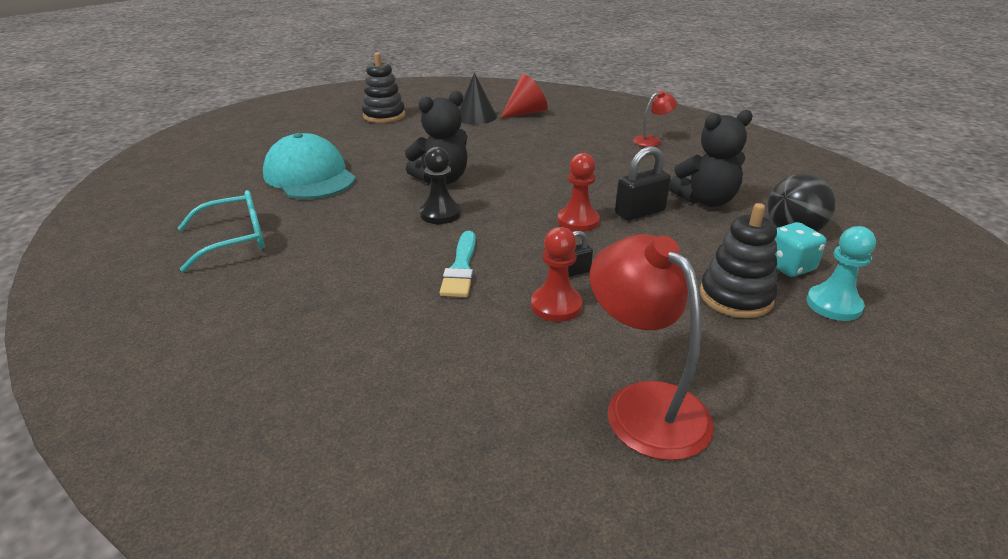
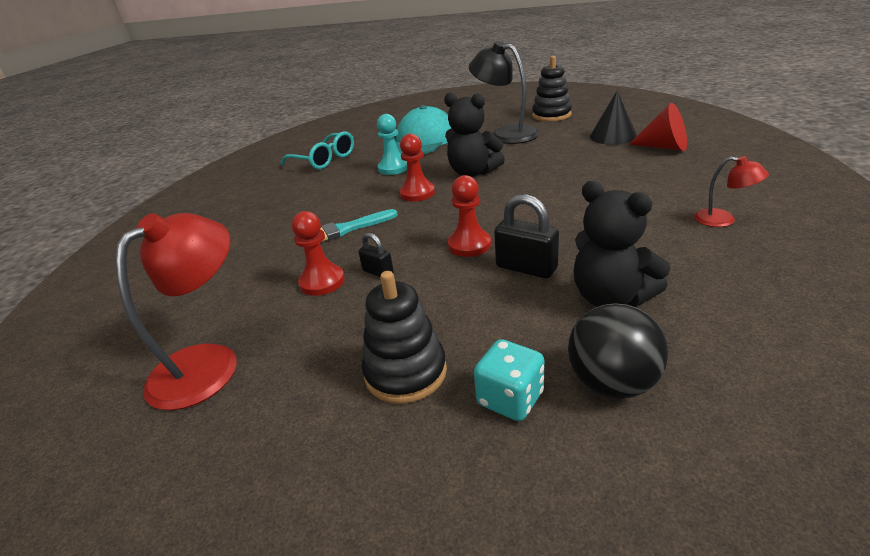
camera: 65 degrees right, 0 degrees up
(384, 142) = (506, 134): none -> black lamp
(440, 214) = (417, 193): black pawn -> red pawn
(833, 305) = (446, 456): turquoise pawn -> turquoise pawn (393, 168)

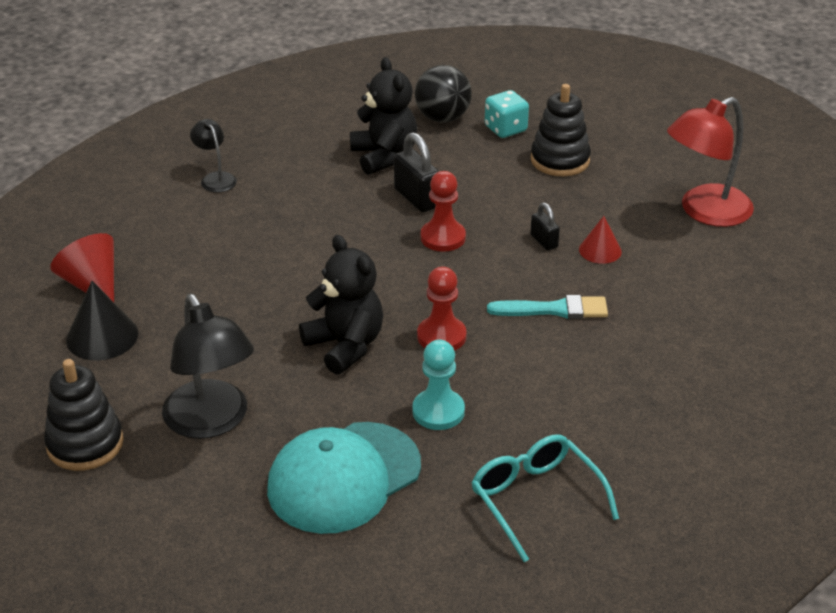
camera: 160 degrees left, 5 degrees up
(322, 282) = (600, 250): red pawn -> red cone
(723, 220) = (215, 178): red lamp -> black lamp

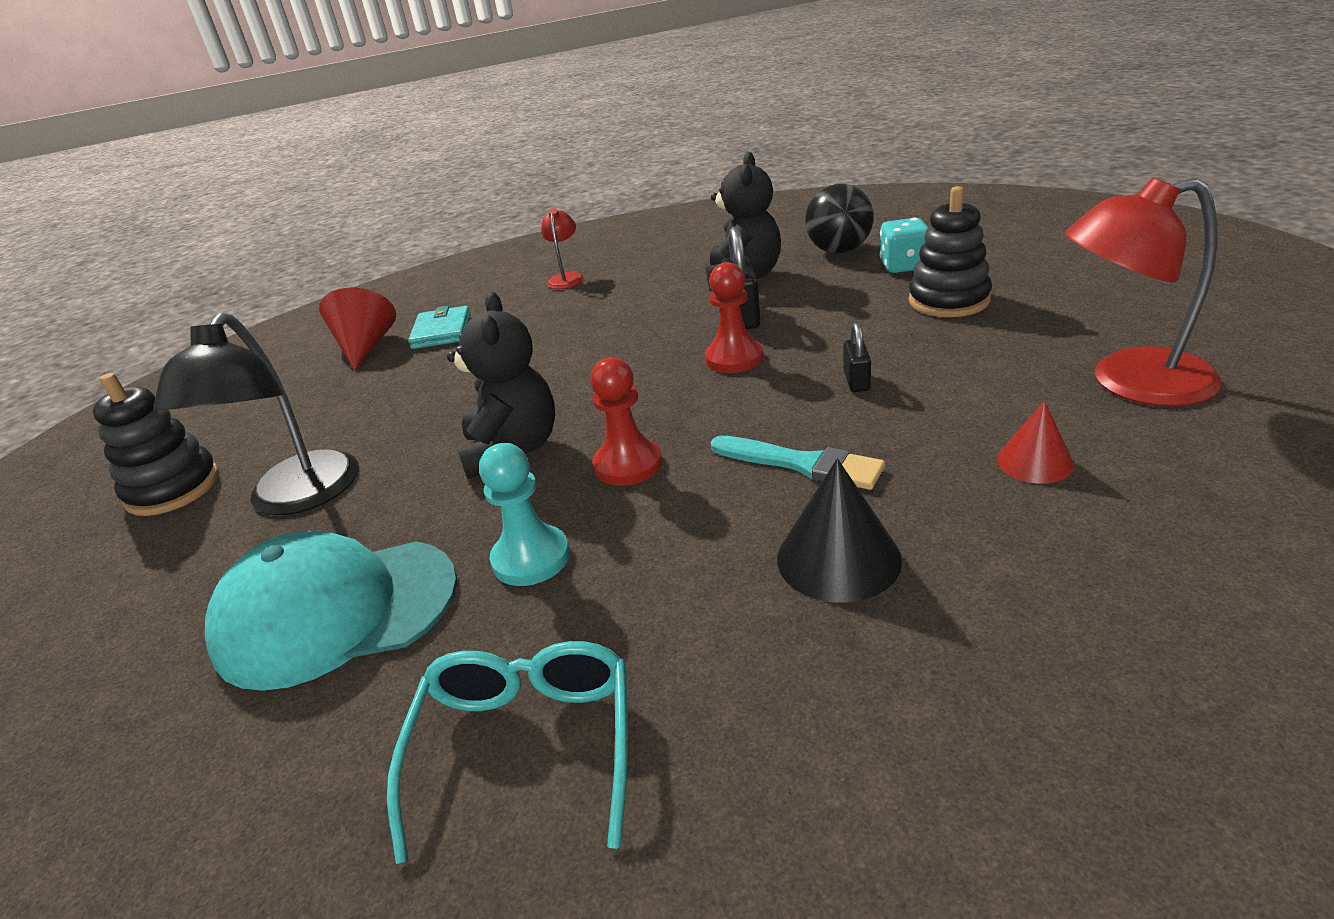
camera: 35 degrees right, 5 degrees down
(102, 336) = (317, 391): black cone -> black cone (838, 558)
(153, 255) = (441, 331): none -> turquoise wallet
(215, 178) = (566, 278): black lamp -> red lamp
(600, 250) = (927, 404): red cone -> red cone (1034, 462)

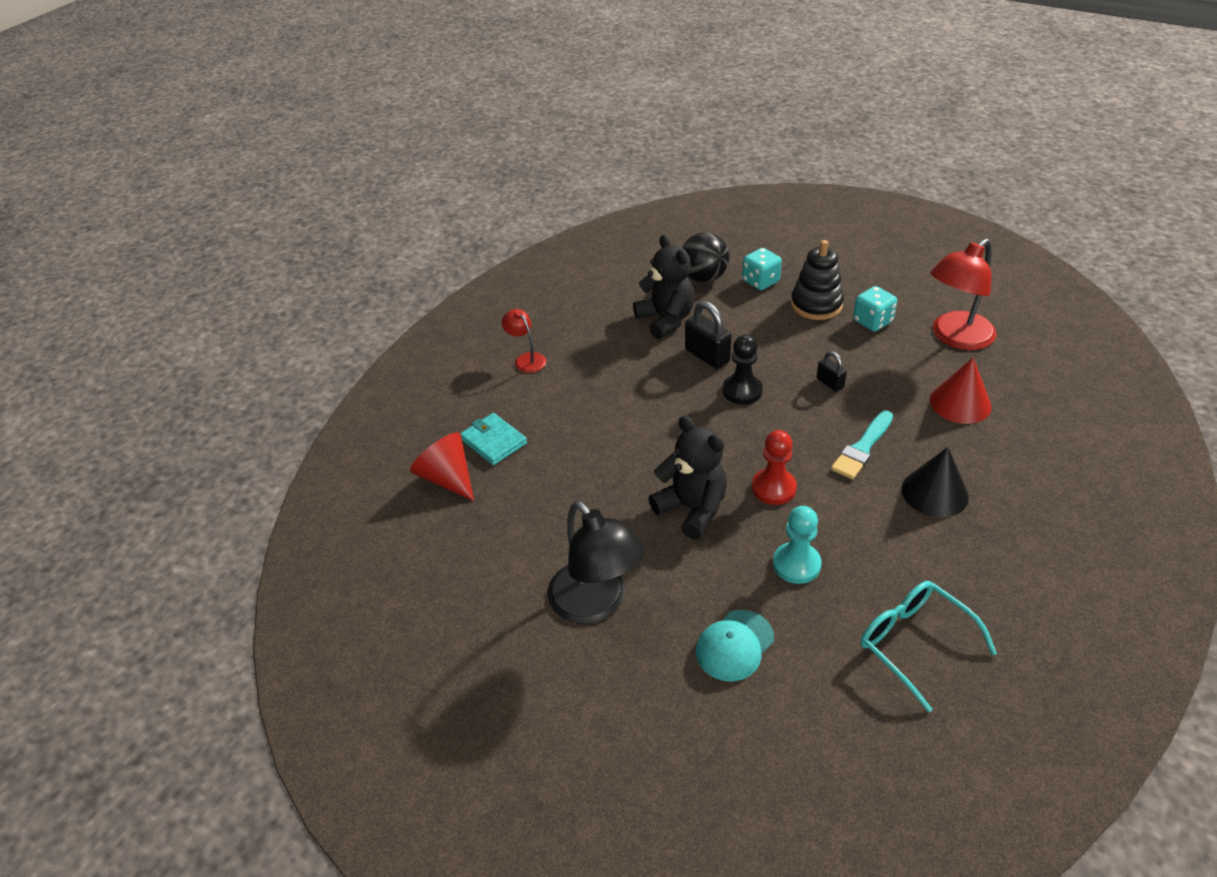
camera: 40 degrees left, 10 degrees up
(173, 488) = (487, 644): black stacking toy -> none
(336, 611) = (734, 645): turquoise cap -> turquoise cap, size x0.58
(734, 358) = (742, 391): red pawn -> black pawn
(802, 464) = (862, 448): turquoise brush -> turquoise brush turned 135 degrees clockwise
(1009, 334) = (872, 322): none -> turquoise dice
(1034, 462) = (960, 403): red cone -> red cone, size x1.55

